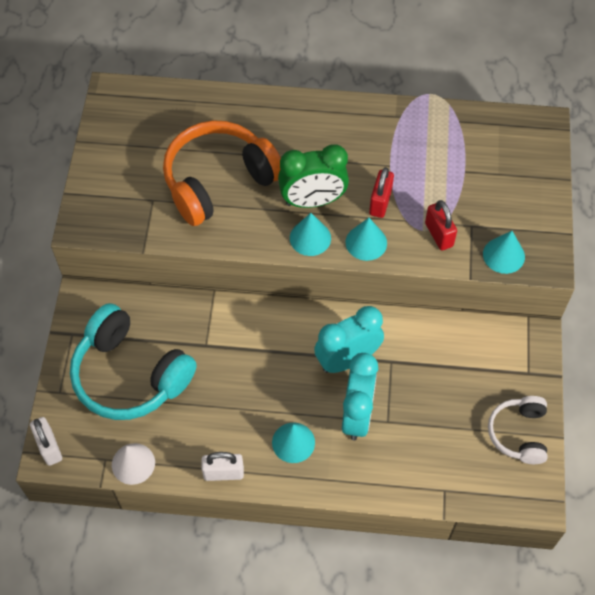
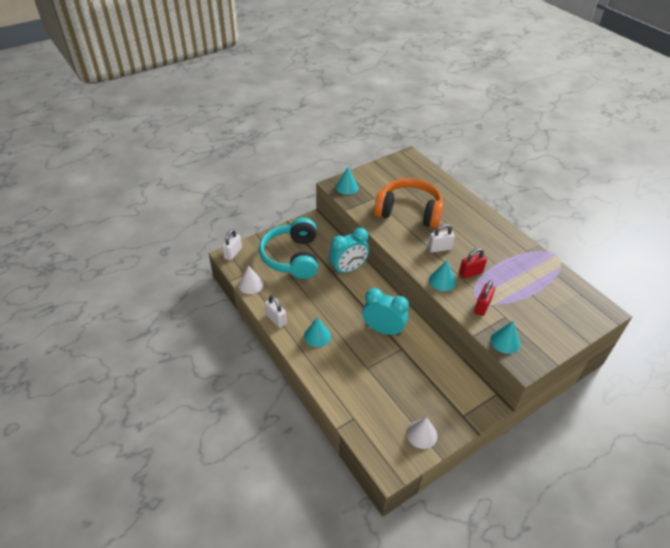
camera: 50 degrees right, 15 degrees down
(310, 238) = (419, 259): turquoise cone -> turquoise cone (347, 187)
(313, 201) = (439, 248): green clock -> white padlock
(357, 415) = (357, 352): turquoise clock -> turquoise clock (348, 269)
(519, 433) = (421, 434): white headphones -> white cone

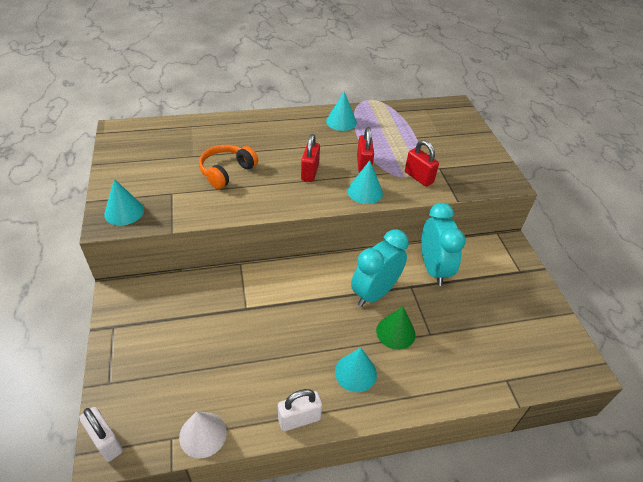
camera: 70 degrees left, 0 degrees up
(292, 257) = (180, 349): turquoise headphones -> none
(348, 269) = (249, 289): turquoise clock -> turquoise clock (433, 268)
(357, 348) = (395, 332): none -> green cone
(409, 212) = (227, 172): orange headphones -> orange headphones, size x0.56
(421, 434) = (539, 317): white cone -> none
(439, 248) = (310, 172): white padlock -> red padlock
(505, 341) = (474, 182): turquoise cone -> turquoise cone (341, 122)

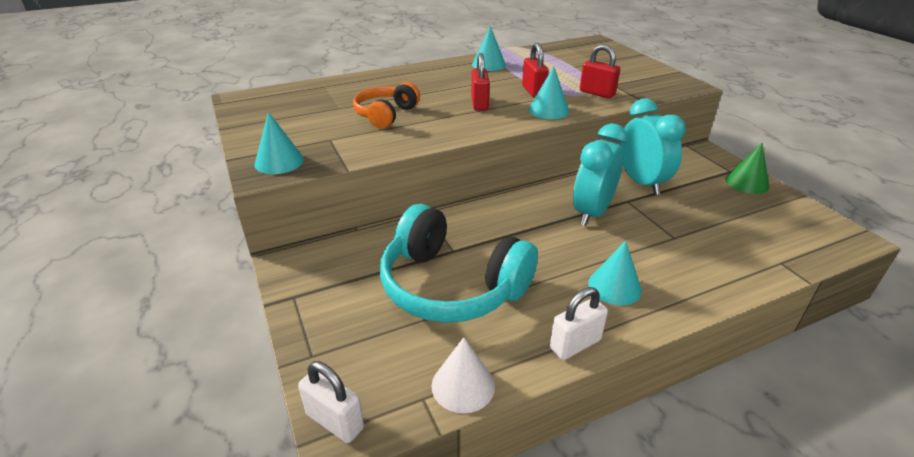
camera: 10 degrees left, 10 degrees down
(231, 342) = (452, 285): none -> turquoise headphones
(395, 332) = (636, 242): green cone -> green cone (747, 183)

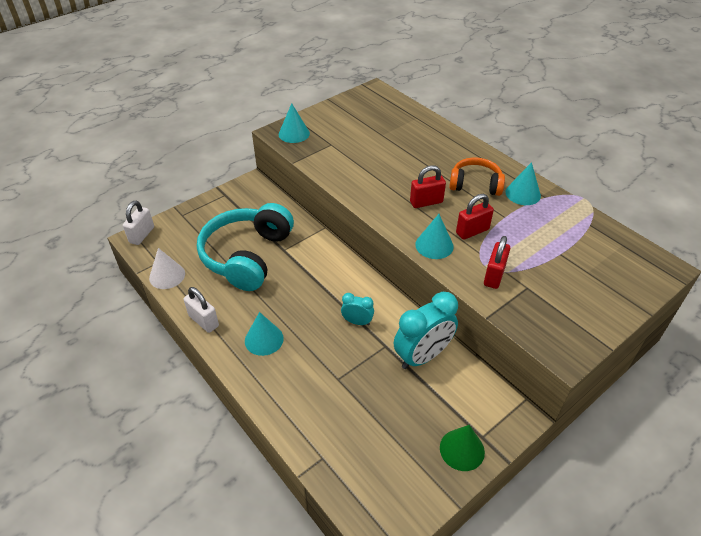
camera: 75 degrees right, 10 degrees up
(386, 115) = (380, 158): orange headphones -> orange headphones (475, 184)
(592, 212) = (357, 322): turquoise clock -> turquoise clock, size x0.51

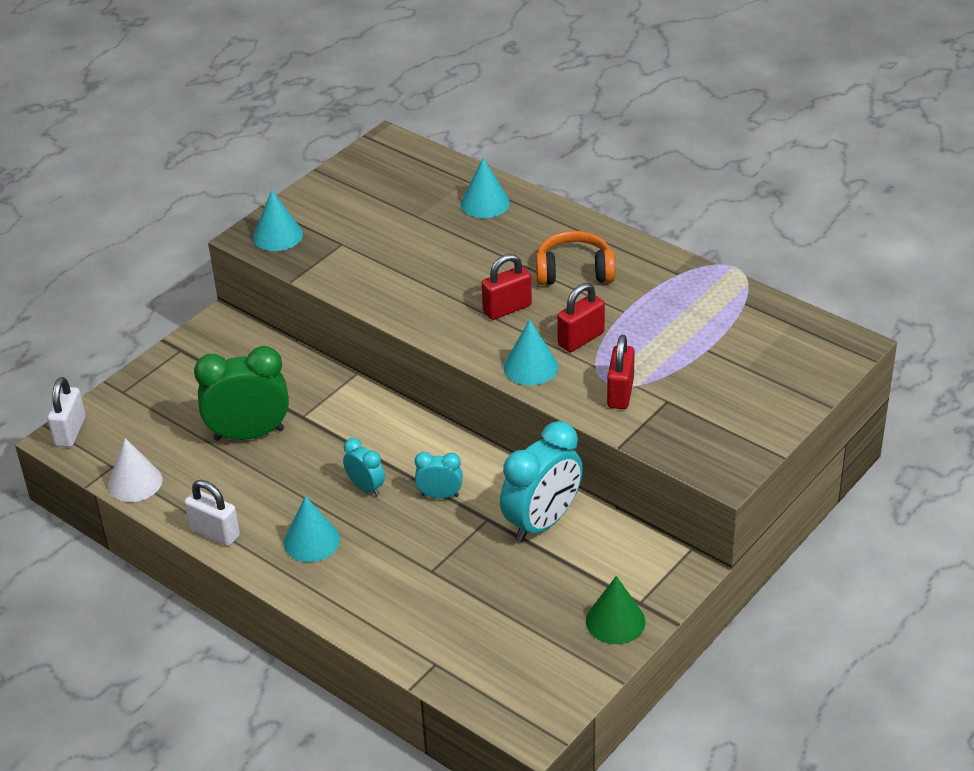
camera: 10 degrees left, 5 degrees down
(247, 256) = (249, 434): turquoise headphones -> green clock
(310, 306) = (366, 487): none -> turquoise clock
(523, 194) = (645, 274): turquoise cone -> turquoise cone (485, 203)

